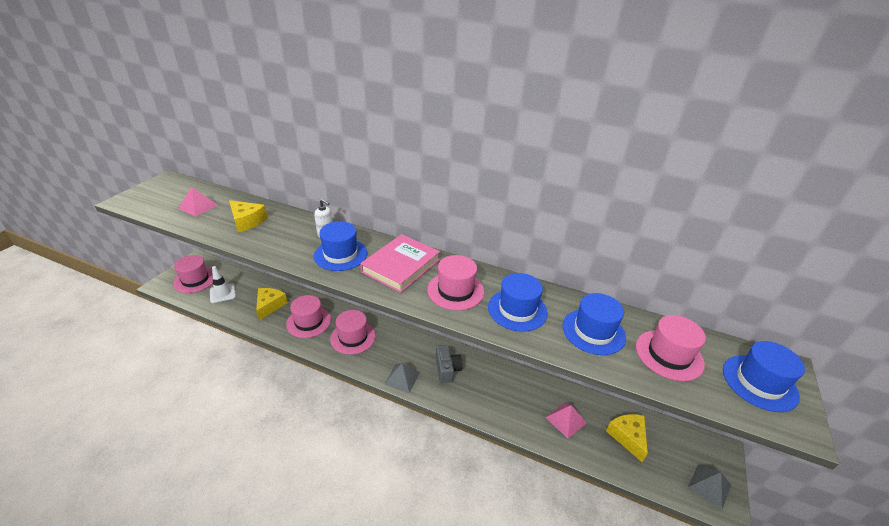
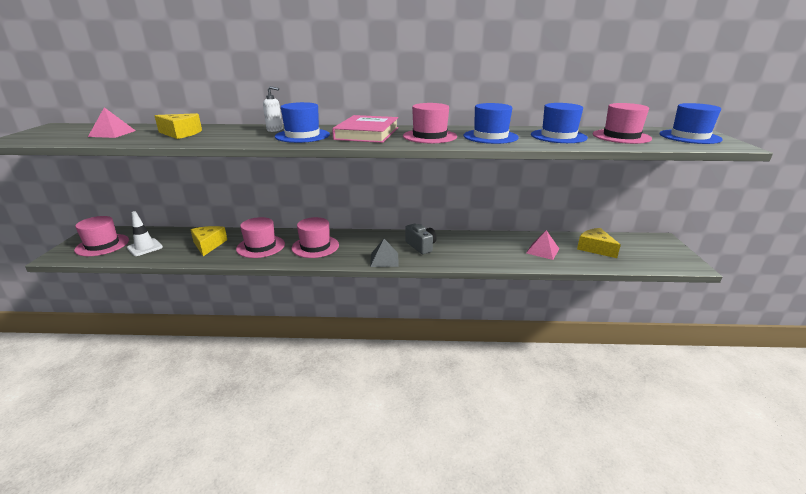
camera: 20 degrees left, 10 degrees down
(709, 486) = (671, 257): grey pyramid -> none

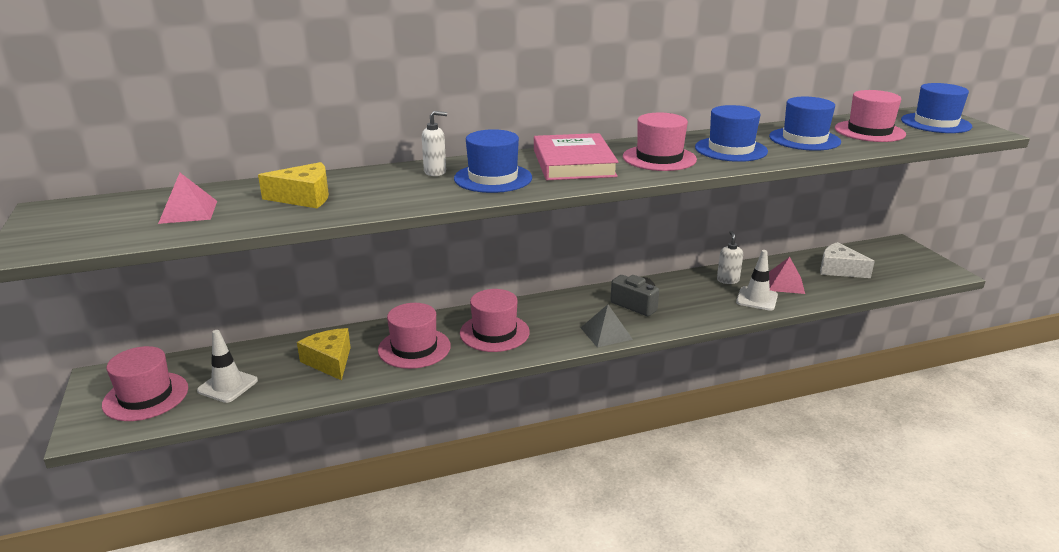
camera: 20 degrees left, 0 degrees up
(501, 241) = (727, 280): none -> white soap dispenser
(512, 257) = (757, 299): none -> white traffic cone
(595, 248) = (839, 269): yellow cheese -> white cheese

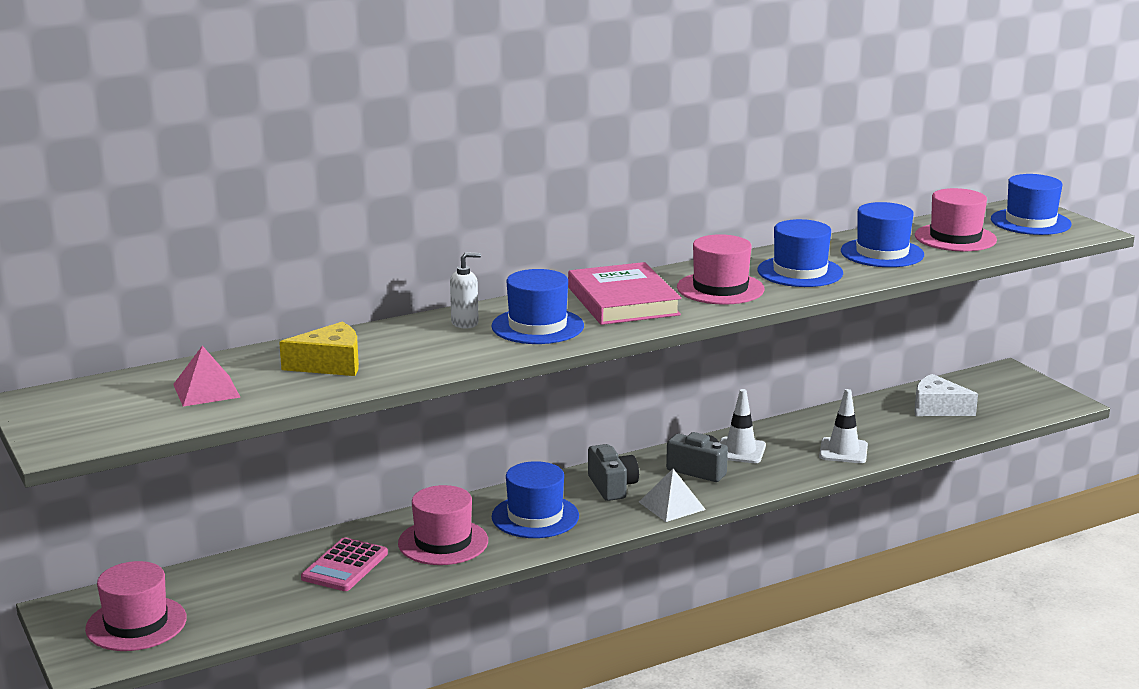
camera: 10 degrees left, 5 degrees down
(227, 386) = (232, 603): white traffic cone -> white traffic cone (740, 451)
(330, 361) = (345, 566): yellow cheese -> pink calculator
(494, 333) = (535, 516): pink hat -> blue hat
(563, 312) = (612, 486): none -> grey camera
(606, 333) = (672, 505): grey pyramid -> white pyramid
(727, 280) = (804, 432): white soap dispenser -> none
(784, 283) = (874, 430): pink pyramid -> none

